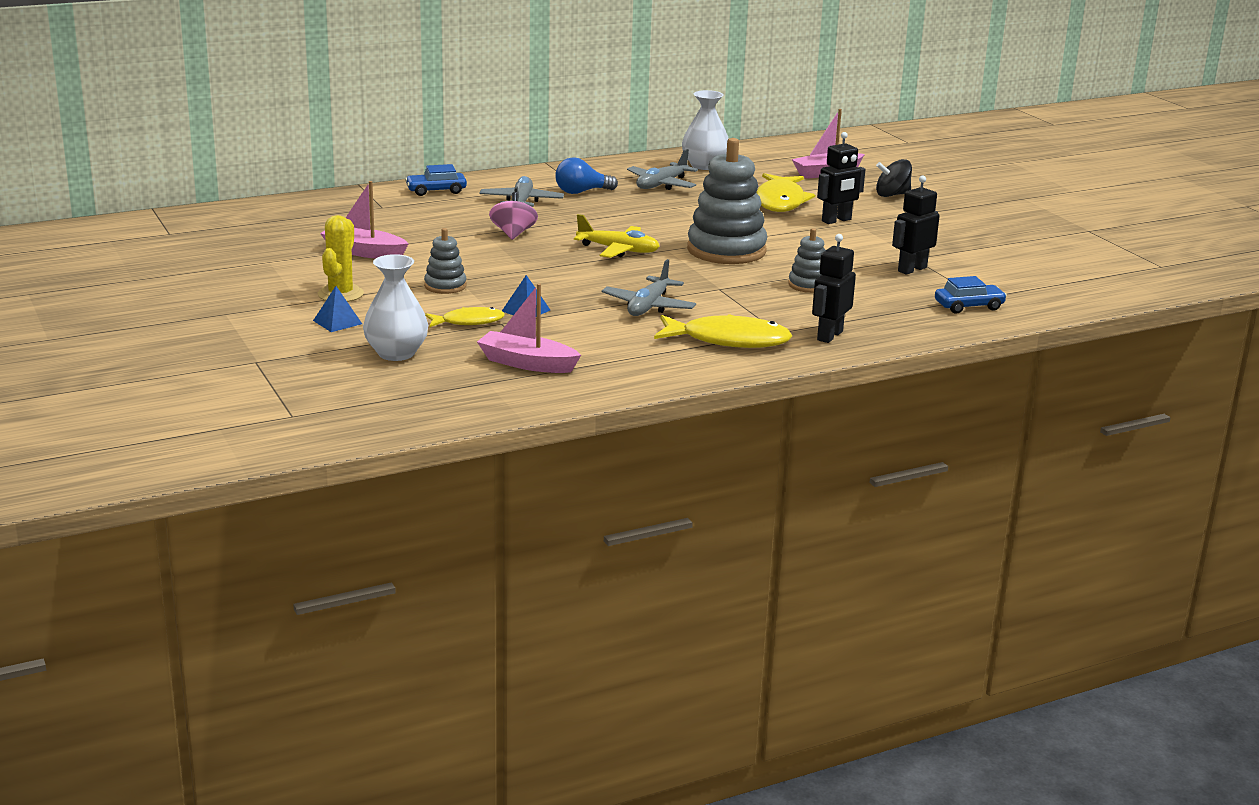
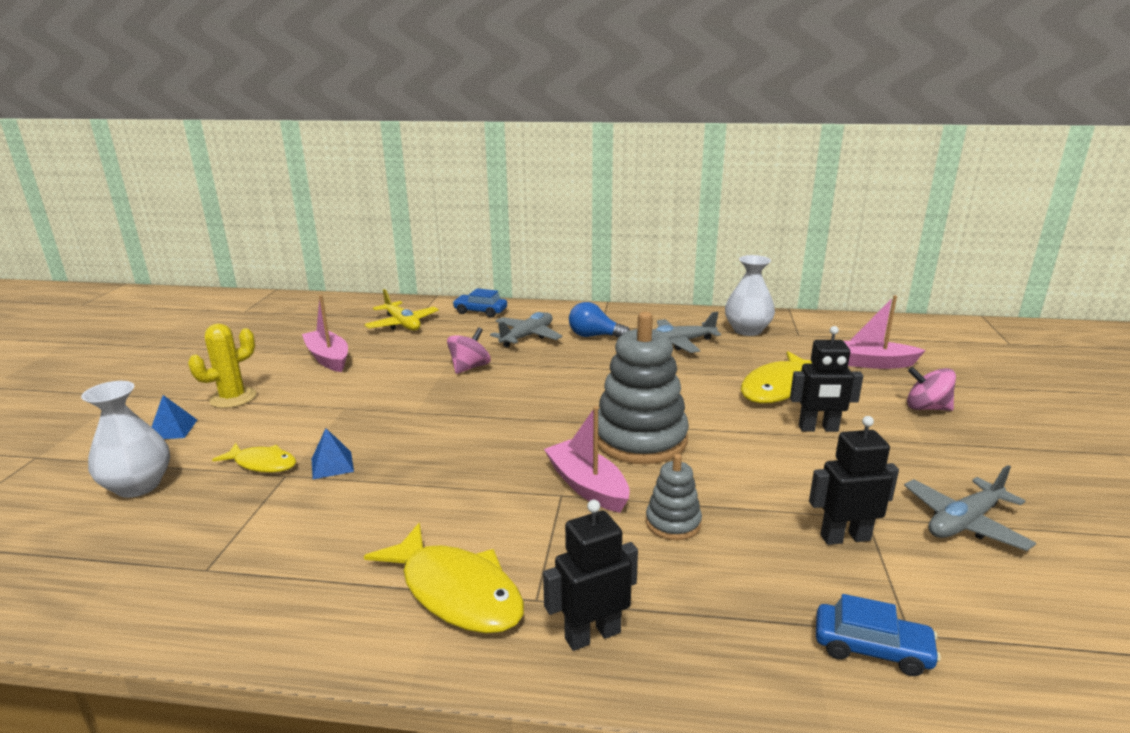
camera: 35 degrees right, 0 degrees up
(445, 286) = (321, 412): grey stacking toy -> none
(527, 363) = (206, 546): pink boat -> pink boat (587, 486)
(618, 250) = (532, 410): yellow plane -> yellow plane (402, 324)
(648, 306) = (450, 498): grey plane -> grey plane (964, 522)
(892, 195) = (926, 408): black spinning top -> pink spinning top

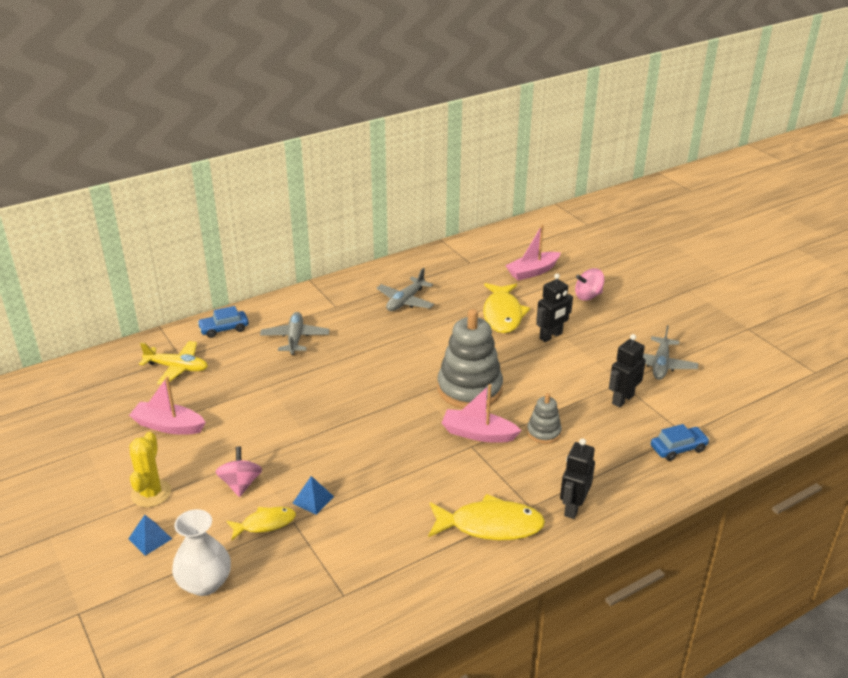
camera: 40 degrees left, 10 degrees up
(469, 367) = (292, 384): pink spinning top -> pink spinning top (241, 484)
(594, 336) = (342, 318): blue light bulb -> none
(747, 330) = (436, 271): white vase -> none

